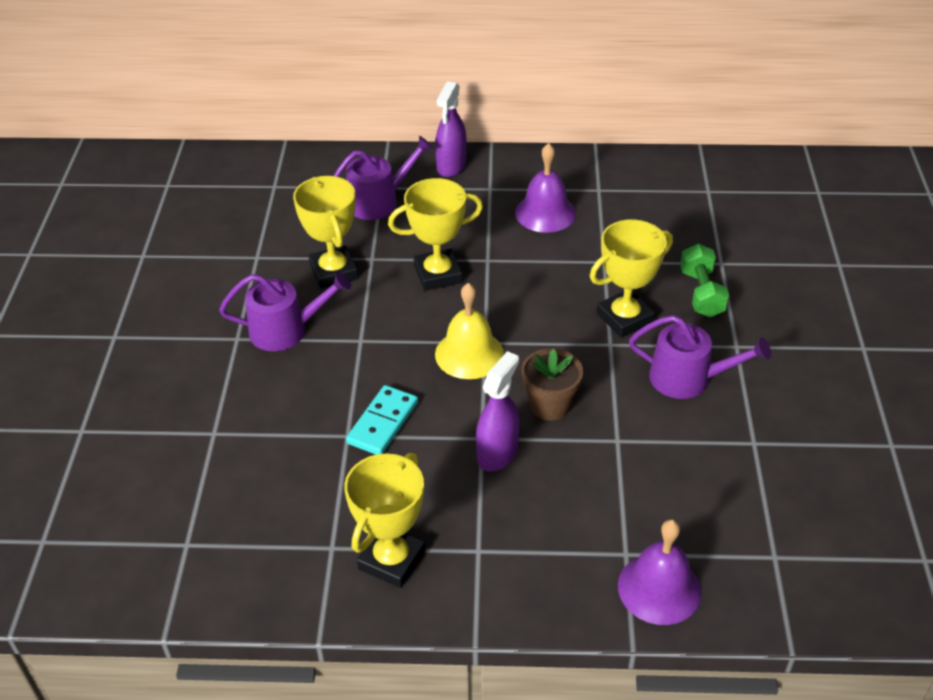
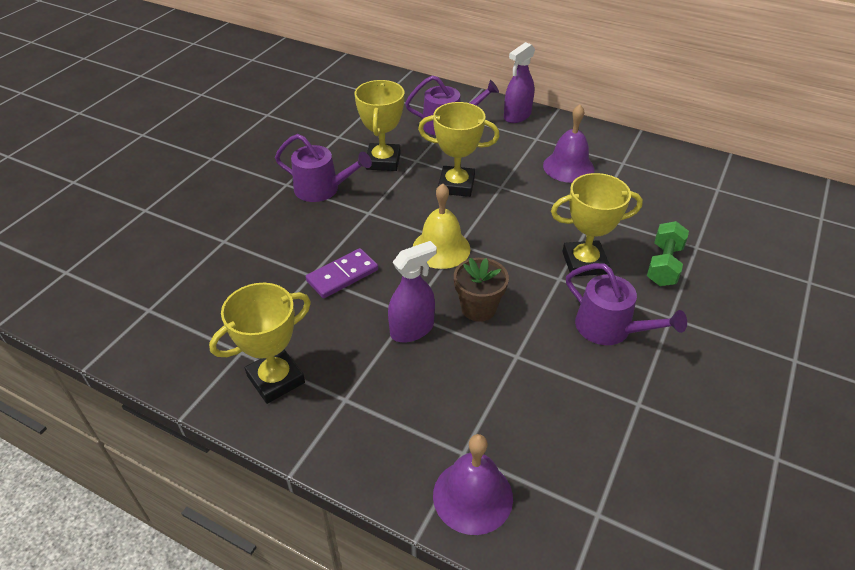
camera: 25 degrees right, 0 degrees up
(382, 423) = (342, 275): turquoise domino -> purple domino

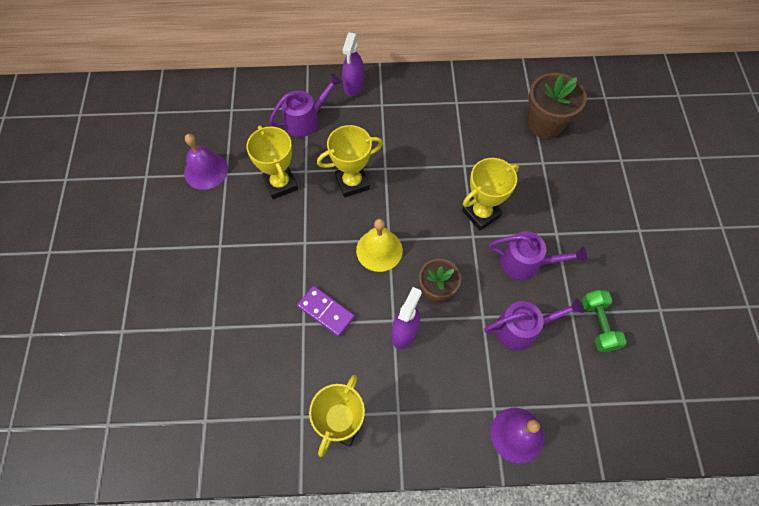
camera: 30 degrees left, 20 degrees up
(322, 189) = (252, 237): purple watering can -> purple watering can (521, 328)
(342, 275) = (326, 312): purple domino -> purple domino turned 75 degrees counterclockwise
(568, 167) = (421, 124): purple bell -> purple bell (206, 170)
(663, 265) = (531, 189): green dumbbell -> green dumbbell (598, 324)
(722, 215) = (545, 124): none -> brown flower pot

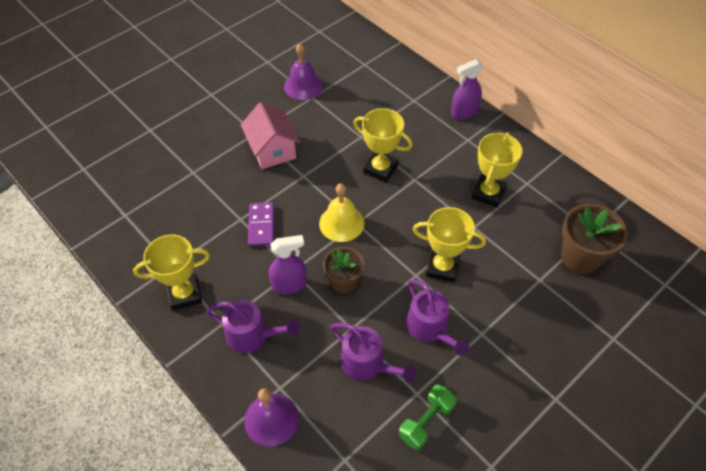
camera: 50 degrees right, 10 degrees down
(253, 245) = (272, 150): none -> pink house
(280, 184) = (335, 130): yellow trophy -> yellow trophy (488, 193)
(305, 120) = (402, 107): purple watering can -> purple watering can (252, 335)

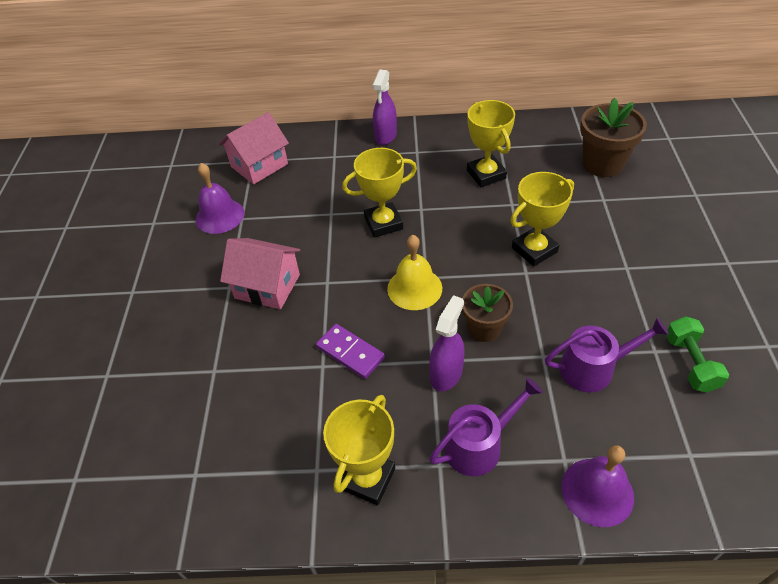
camera: 45 degrees left, 5 degrees down
(364, 71) = (259, 165): none -> pink house
(430, 328) = (592, 298): purple watering can -> none

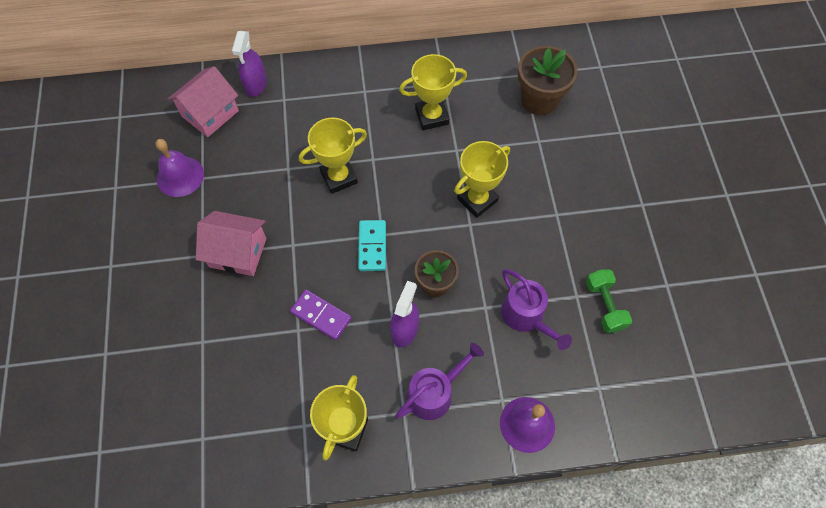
camera: 10 degrees left, 15 degrees up
(385, 136) = (332, 73): purple spray bottle -> purple spray bottle (256, 85)
(414, 288) = (372, 246): yellow bell -> turquoise domino
(486, 174) = (431, 116): yellow trophy -> yellow trophy turned 75 degrees counterclockwise
(593, 368) = (526, 316): purple watering can -> purple watering can turned 75 degrees clockwise

